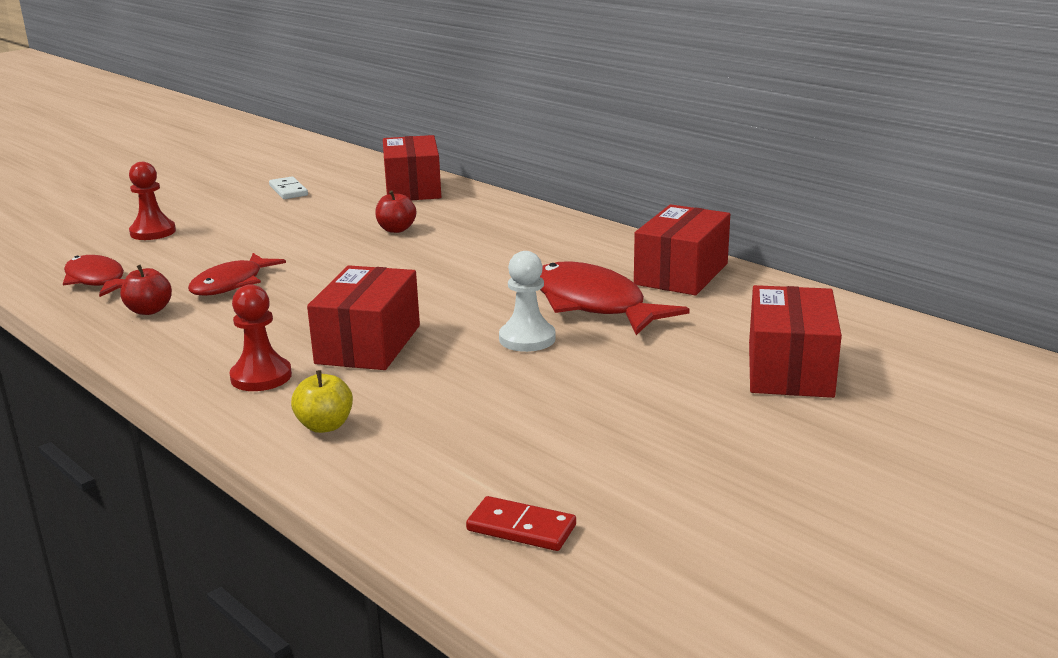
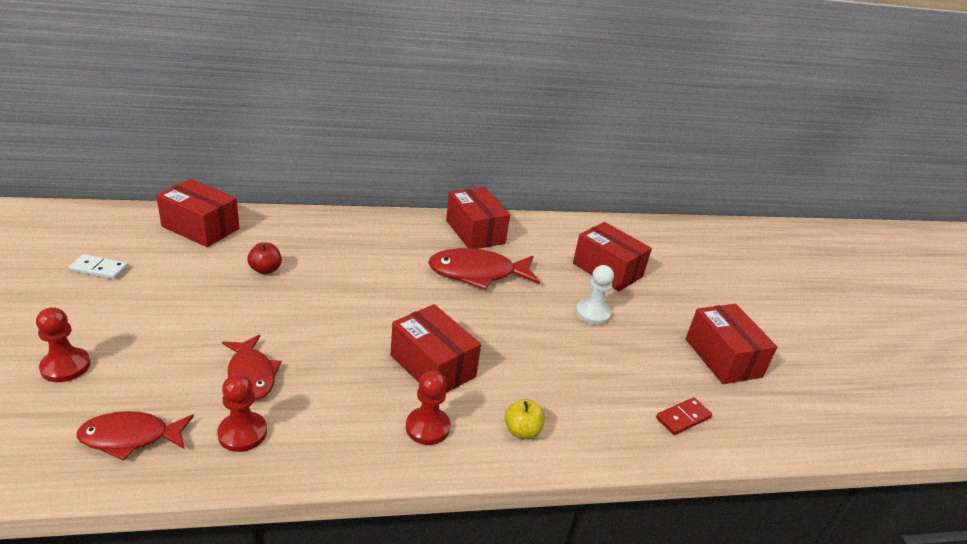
camera: 60 degrees left, 10 degrees up
(149, 310) = (242, 433): red apple -> red pawn
(527, 339) = (493, 313): white pawn -> white pawn (592, 313)
(747, 523) = (723, 358): none -> red box

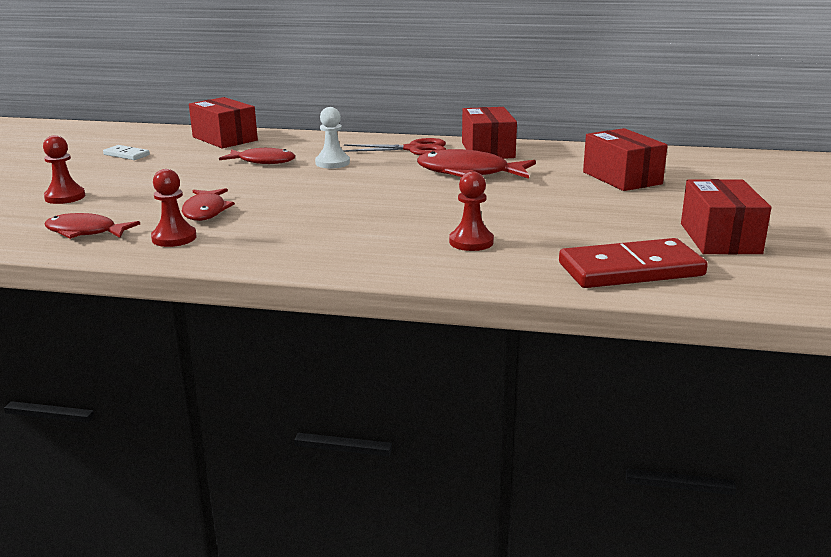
camera: 25 degrees right, 10 degrees down
(265, 270) = (263, 161): red apple -> red fish
(408, 235) = (414, 149): none -> red scissors
(427, 427) = (341, 250): red pawn -> red pawn (471, 242)
(433, 366) = (376, 219): red box -> none
(522, 431) = (435, 260): yellow apple -> none
(592, 313) = (579, 202): white pawn -> white pawn (332, 163)
(683, 418) = (630, 269): red domino -> red domino, size x2.10

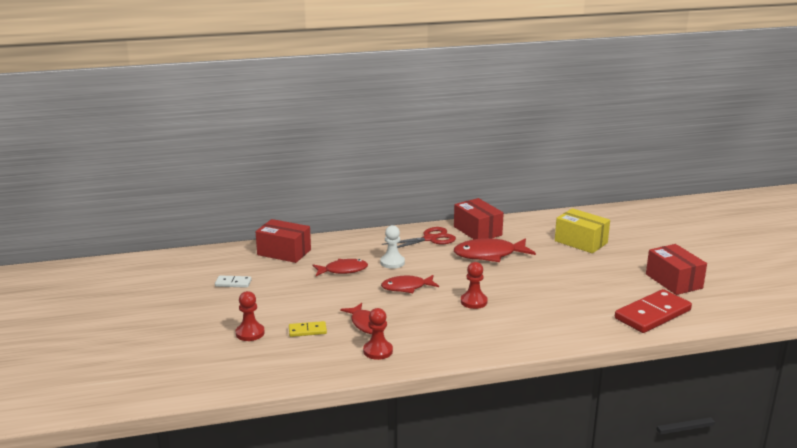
camera: 25 degrees left, 0 degrees up
(86, 232) = (312, 360): red fish -> red fish (406, 287)
(128, 205) = (307, 331): none -> yellow domino
(471, 242) = (553, 313): red pawn -> red pawn (473, 302)
(622, 178) = (581, 242): red box -> yellow box

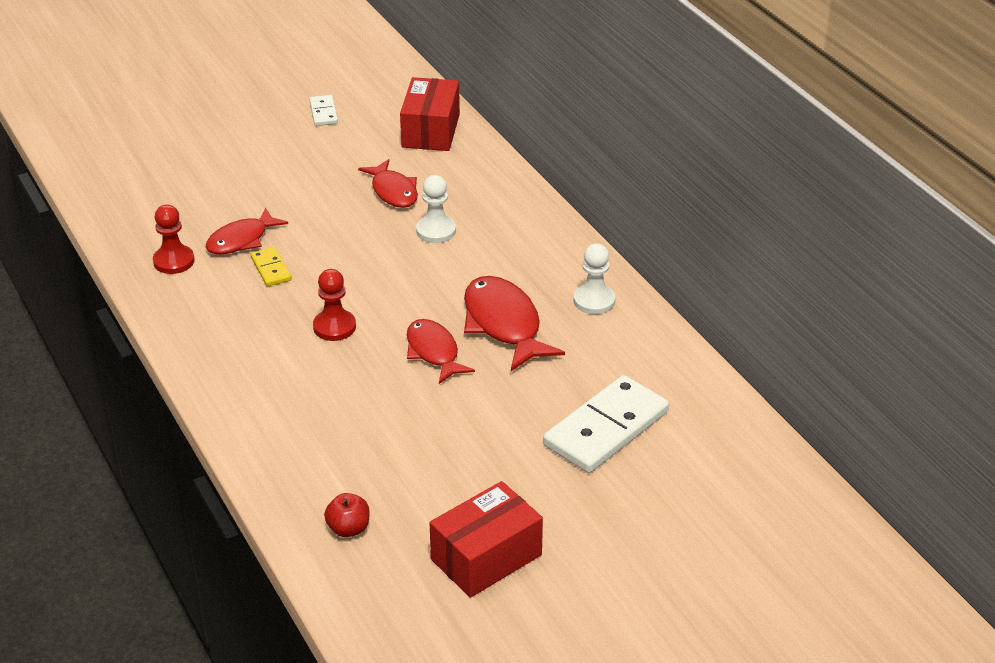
camera: 75 degrees right, 15 degrees up
(250, 333) = (197, 155): red pawn -> none
(307, 331) = (213, 196): yellow domino -> yellow domino (271, 269)
(406, 287) = (359, 257): red fish -> red fish (434, 352)
(430, 239) = (538, 255): red scissors -> none
(477, 231) = (594, 301): red box -> white pawn
(581, 242) = (606, 428): yellow box -> white domino
(652, 314) = (348, 528): red domino -> red apple

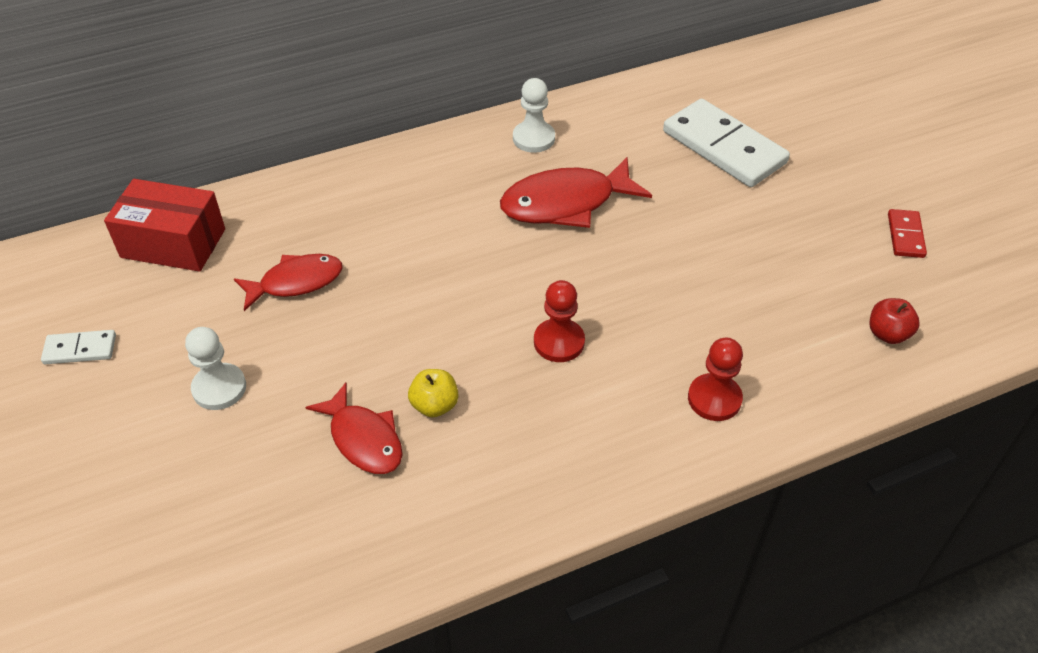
camera: 85 degrees left, 10 degrees up
(174, 261) = (396, 518): red pawn -> red pawn (714, 399)
(271, 269) = (434, 405): yellow domino -> yellow apple
(434, 352) = (608, 258): red fish -> none
(436, 231) = (388, 247): white pawn -> white pawn (219, 388)
(486, 557) = (905, 236): red box -> red domino

